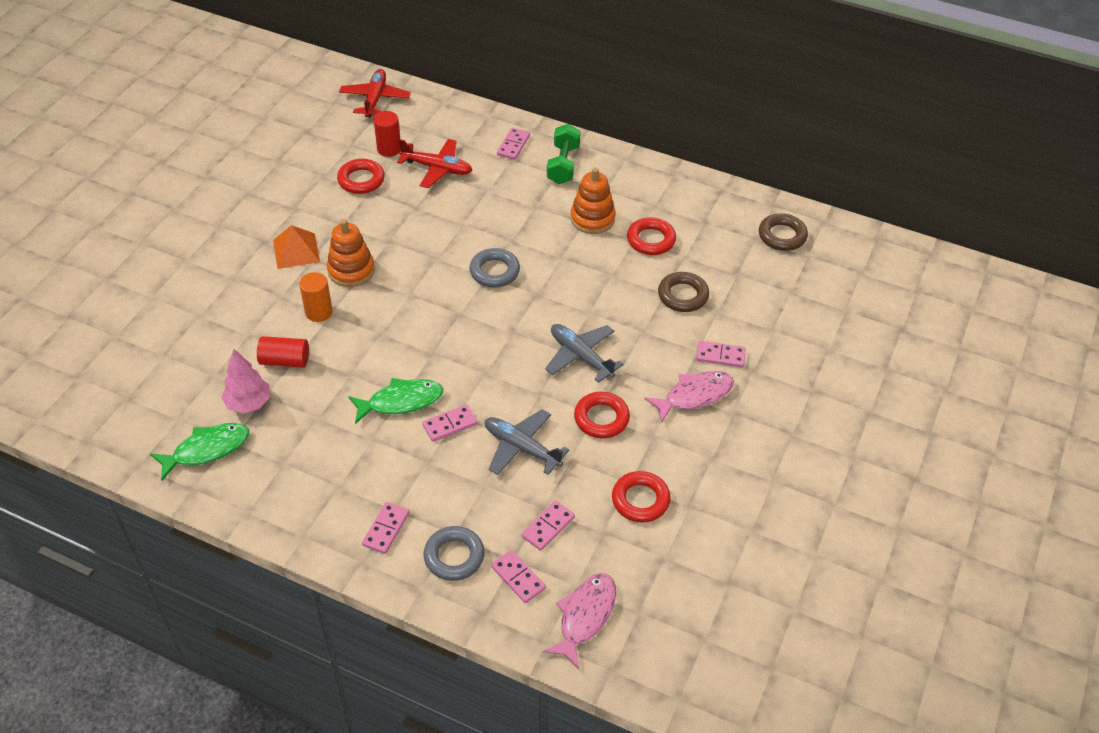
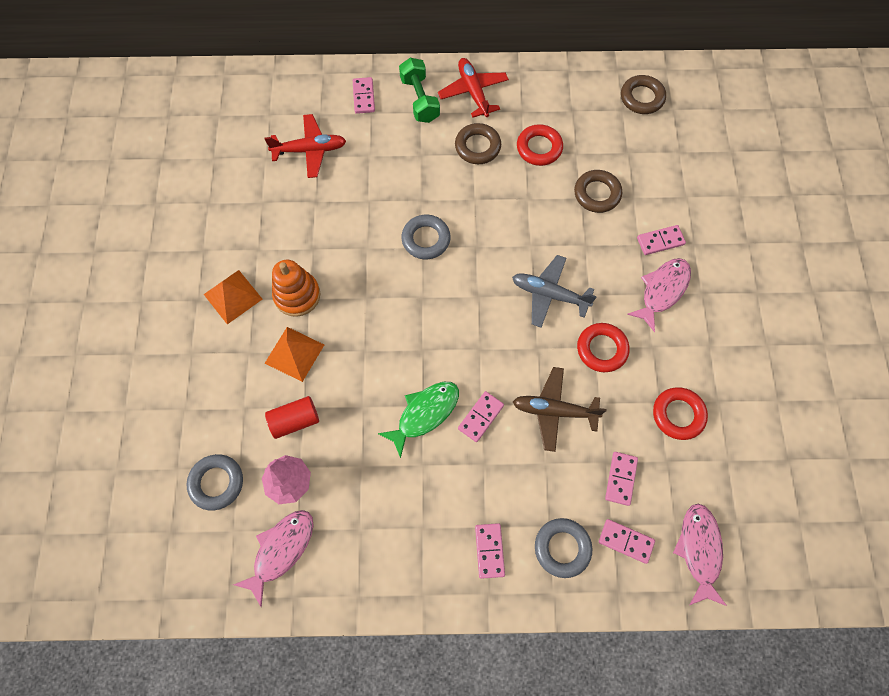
camera: 25 degrees left, 20 degrees up
(188, 379) = (217, 483): none -> grey ring
(206, 450) = (281, 550): green fish -> pink fish
(319, 312) = (294, 354): orange cylinder -> orange pyramid
(361, 180) = (247, 192): red ring -> none
(375, 99) = (206, 96): red plane -> red plane (473, 92)
(389, 149) = (252, 147): red cylinder -> none
(521, 448) = (554, 411): grey plane -> brown plane
(592, 219) = (477, 147): orange stacking toy -> brown ring

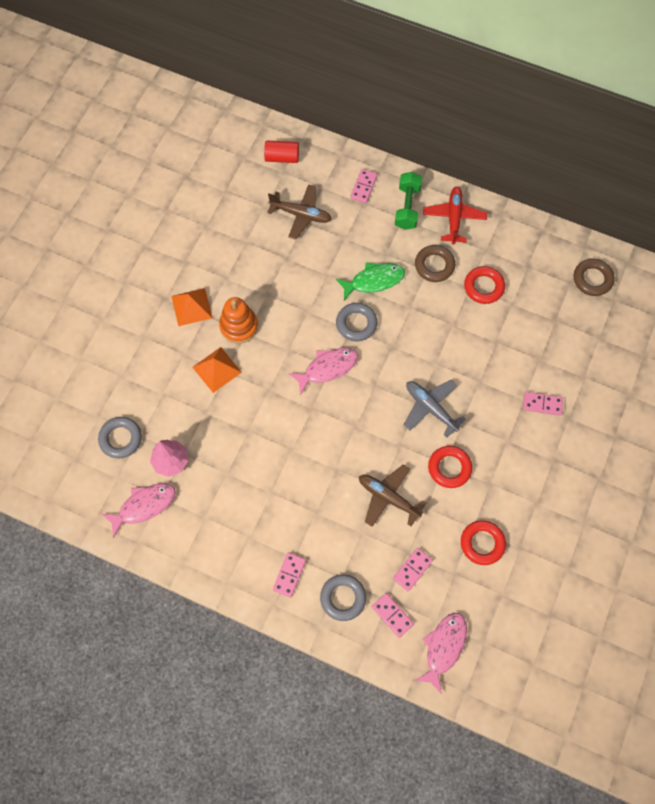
camera: 25 degrees right, 0 degrees up
(295, 420) = (195, 419): red cylinder -> red cylinder (282, 157)
(310, 150) = (301, 214): red plane -> brown plane
(424, 414) = (290, 456): green fish -> green fish (374, 281)
(480, 417) = (331, 477): pink domino -> none
(597, 194) = (511, 344): brown ring -> none
(662, 291) = (522, 444): pink fish -> pink fish (327, 368)

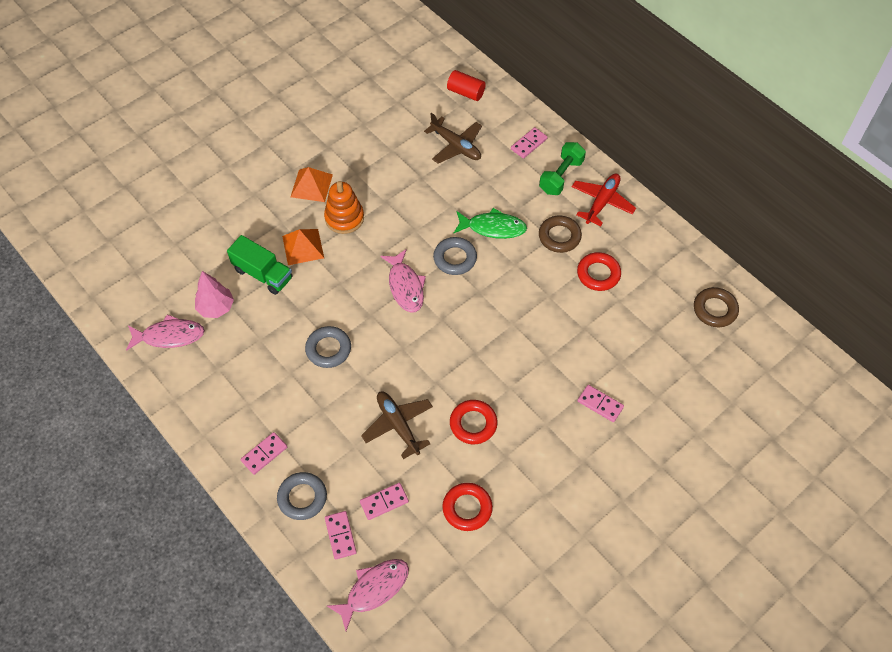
camera: 25 degrees right, 10 degrees down
(120, 439) = (183, 270): grey ring -> grey ring (328, 349)
(195, 411) = (263, 274): none -> green truck
(327, 368) = (405, 286): pink fish -> pink fish turned 75 degrees clockwise
(430, 408) = (485, 361): grey plane -> none

